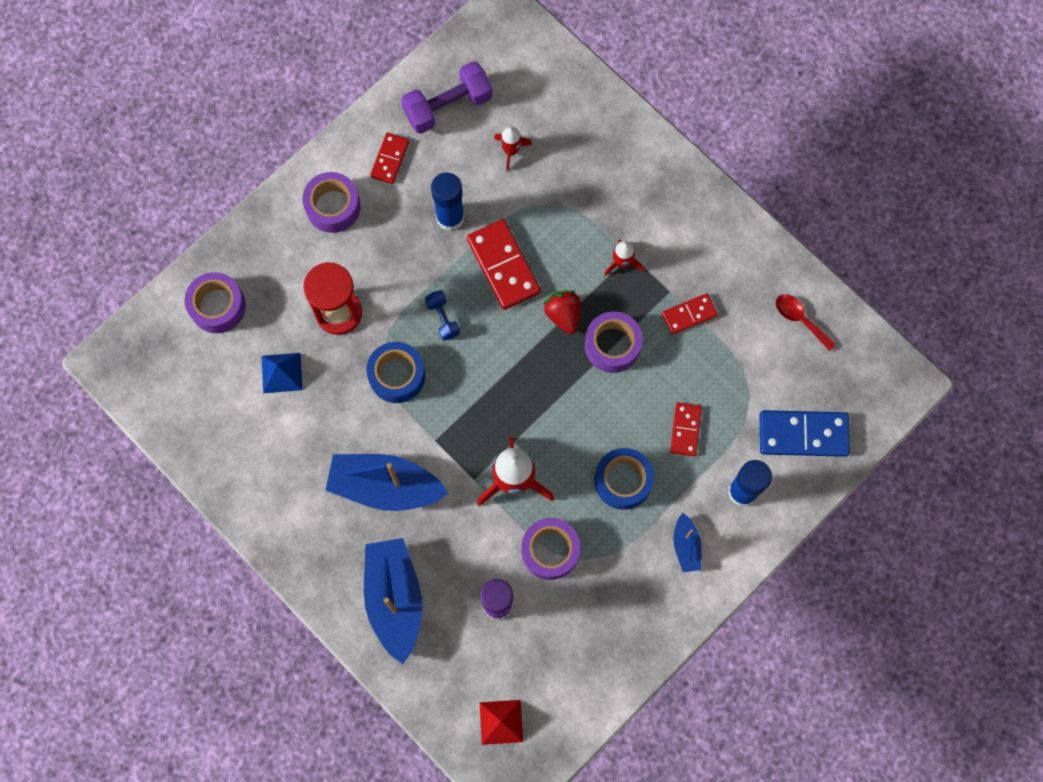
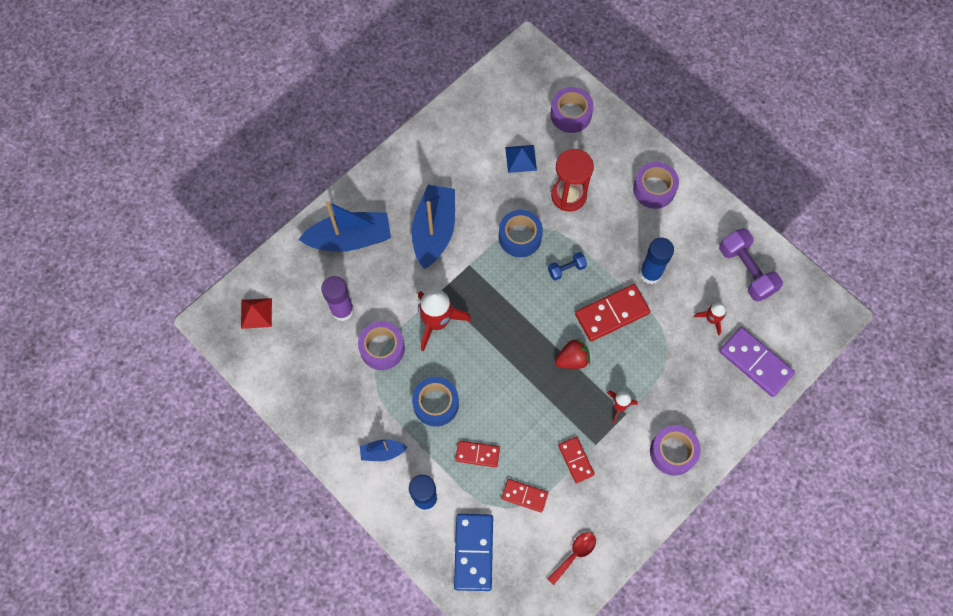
camera: 90 degrees right, 5 degrees down
(390, 159) = (696, 229): red domino -> red domino (524, 496)
(566, 106) = (755, 363): none -> purple domino
(612, 345) = (547, 397): purple tape -> purple tape (673, 452)

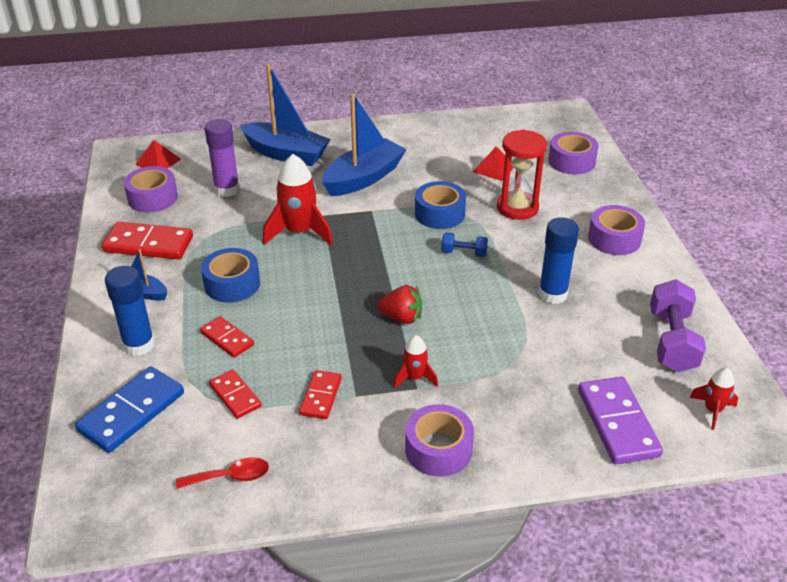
camera: 35 degrees right, 30 degrees down
(382, 348) = (230, 226): purple tape -> purple tape (152, 198)
(521, 158) = (494, 168): blue pyramid -> red pyramid
(612, 314) = (480, 304): red domino -> red domino (148, 244)
(711, 319) = (593, 360): red rocket -> red rocket (712, 410)

